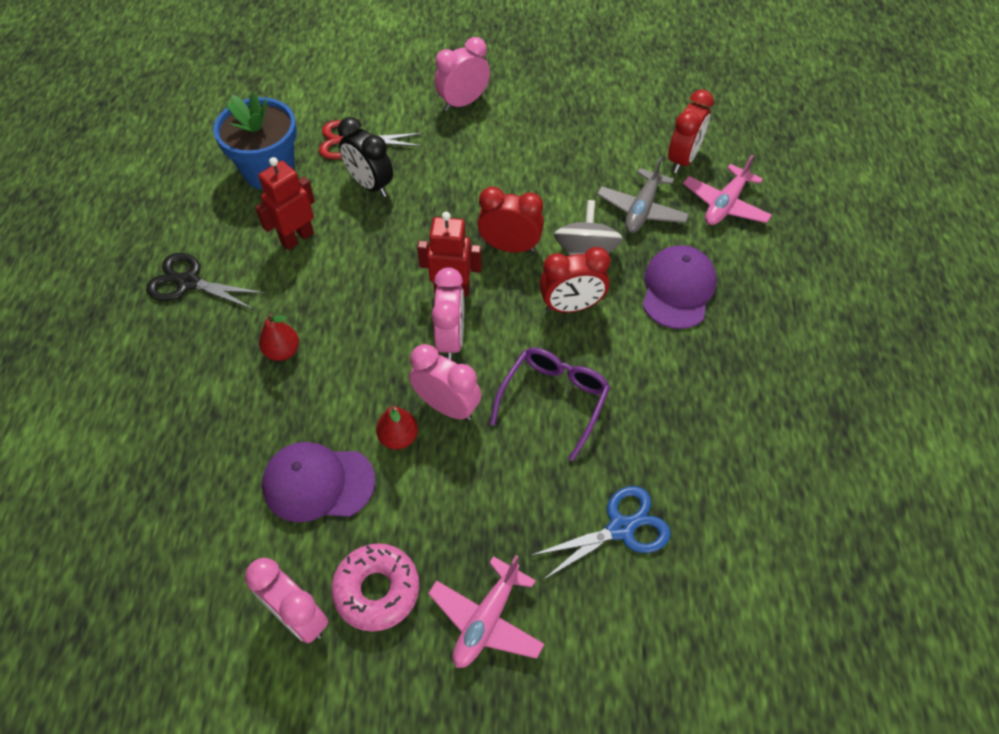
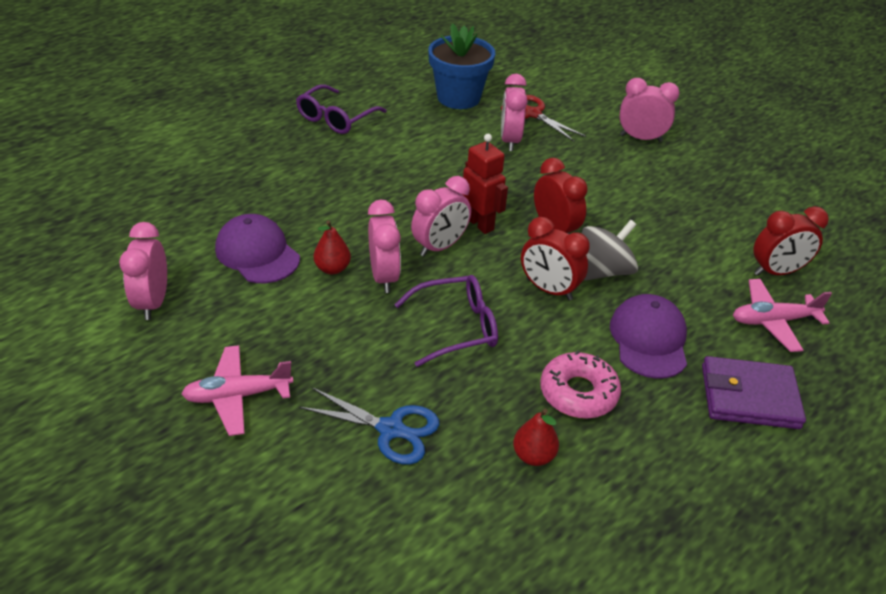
camera: 45 degrees right, 15 degrees down
(188, 282) = (336, 118): black scissors -> purple glasses
(282, 351) = (335, 181): red pear -> red pear (533, 455)
(297, 238) = (425, 137): red robot -> none
(370, 185) = (510, 141): black clock -> pink clock
(377, 590) = (207, 327): pink donut -> pink donut (578, 393)
(641, 209) = (691, 276): grey plane -> none
(678, 289) = (649, 339): purple cap -> purple cap turned 60 degrees counterclockwise
(777, 280) = (749, 396): none -> purple wallet

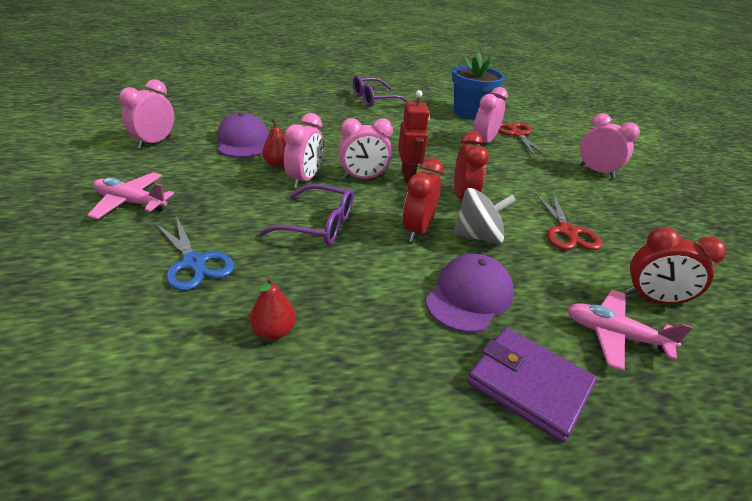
camera: 30 degrees right, 5 degrees down
(549, 289) = (417, 230): red clock -> red clock turned 45 degrees clockwise
(578, 393) = (363, 305): pink donut -> none
(669, 229) = (567, 231): none -> red scissors

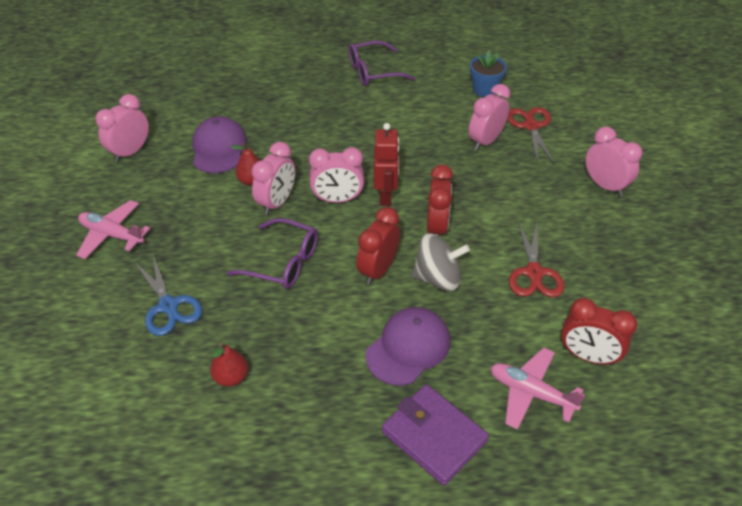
camera: 10 degrees right, 10 degrees up
(470, 112) = (485, 90): blue flower pot -> blue flower pot, size x0.61

